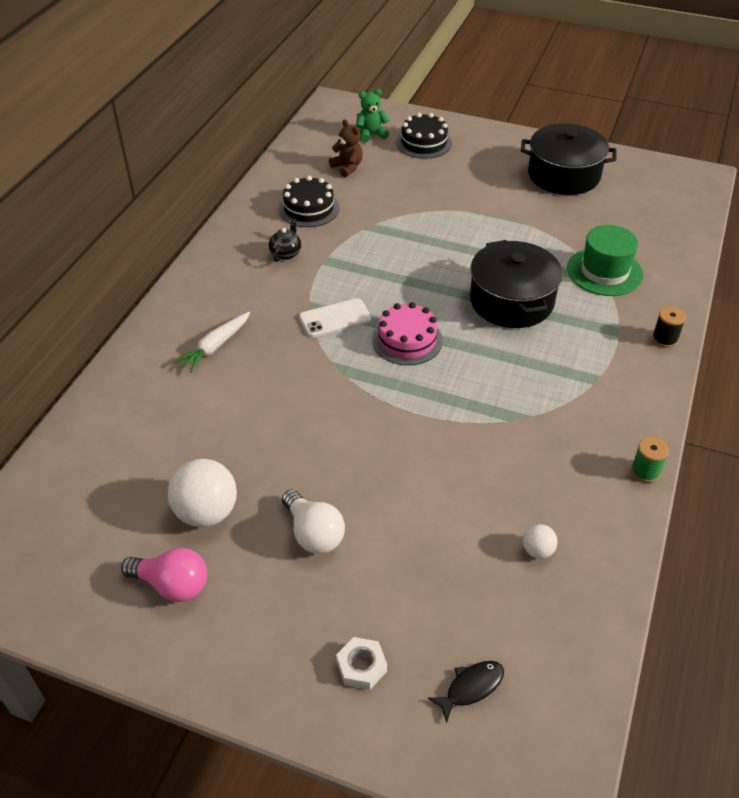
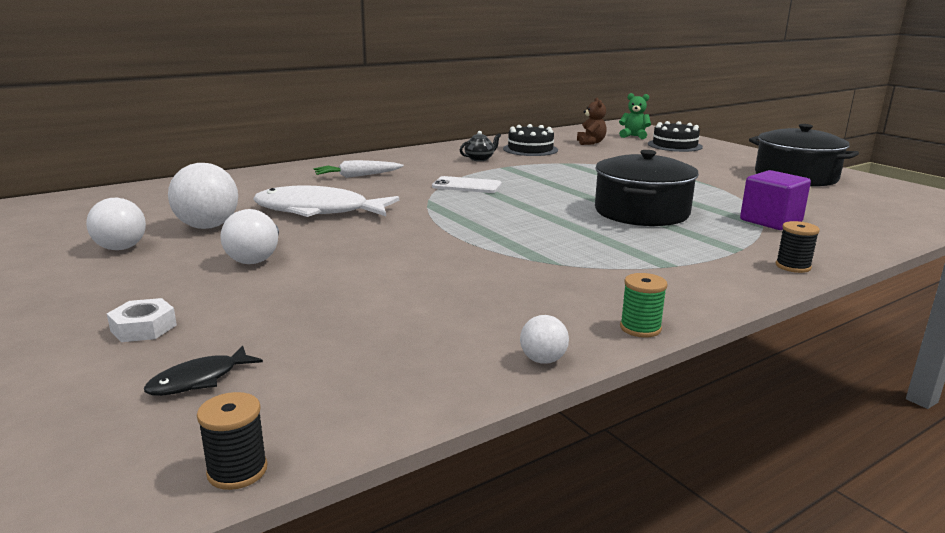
camera: 35 degrees right, 25 degrees down
(172, 585) = (118, 245): pink light bulb -> white light bulb
(266, 433) = (318, 211): none -> white fish
(407, 340) = (508, 206): pink cake -> none
(471, 687) = (199, 380): black fish -> black fish turned 135 degrees clockwise
(537, 550) = (428, 331): white ball -> white ball (543, 360)
(586, 736) = (237, 471): none -> black spool
(604, 271) = (770, 221): green hat -> purple cube

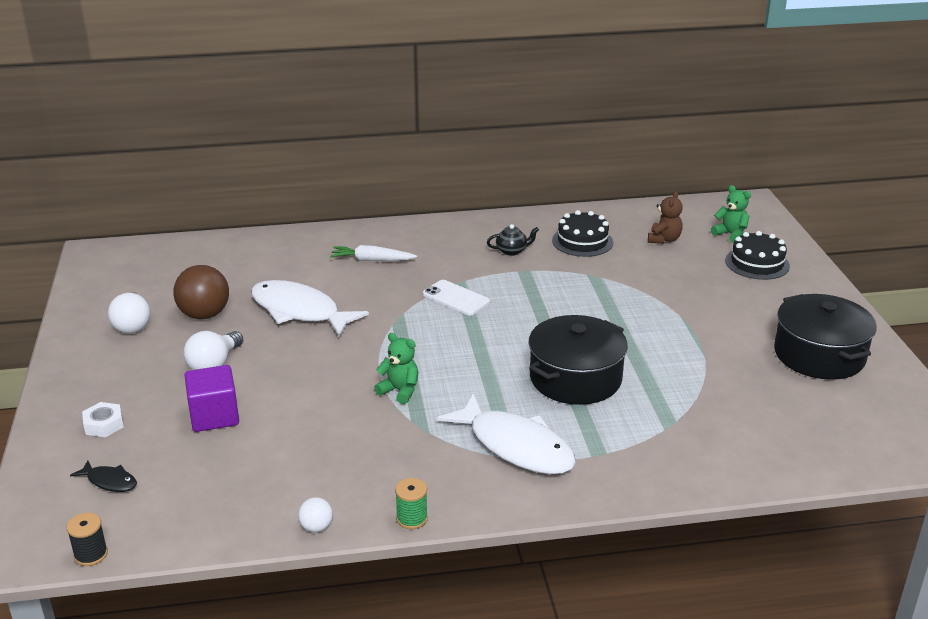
camera: 25 degrees right, 10 degrees up
(199, 380) = (109, 481): black fish -> black fish turned 135 degrees counterclockwise
(207, 226) = (204, 315): white ball -> brown ball
(492, 243) = (400, 391): none -> green teddy bear
(658, 258) = (515, 446): none -> white fish
(770, 221) = (685, 422): purple cube -> purple cube (214, 416)
(793, 266) = (619, 487): black spool -> none

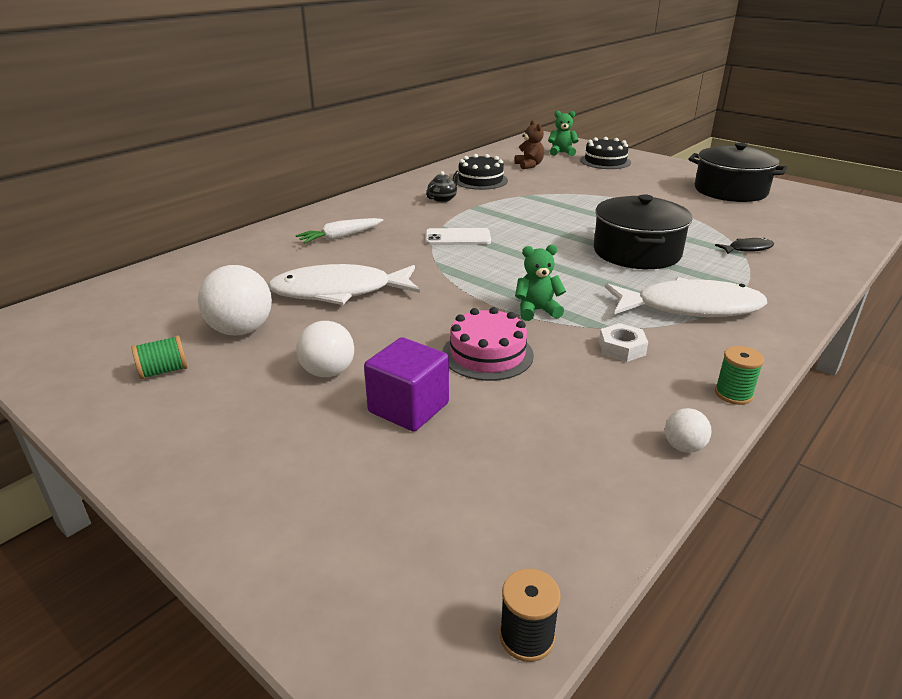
camera: 40 degrees left, 0 degrees up
(104, 424) = (289, 481): white nut -> white nut (622, 348)
(109, 481) = (402, 536): black fish -> black fish (747, 249)
(132, 325) = (164, 371): white light bulb -> green spool
(204, 315) = (241, 330): brown ball -> white ball
(312, 406) = (487, 354): none -> pink cake

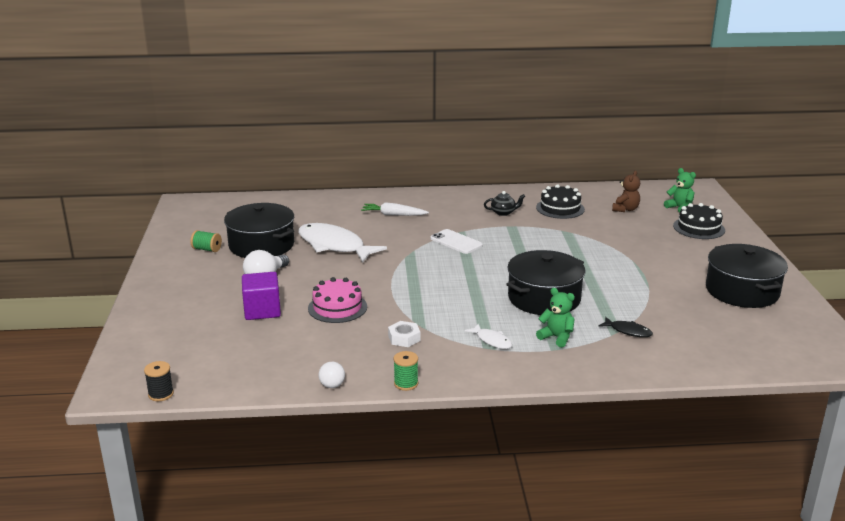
camera: 45 degrees right, 5 degrees down
(241, 330) = (261, 245): white ball -> black pot
(537, 311) = (405, 300): green teddy bear -> green teddy bear (556, 337)
(690, 307) = (492, 340): white fish -> white fish, size x0.45

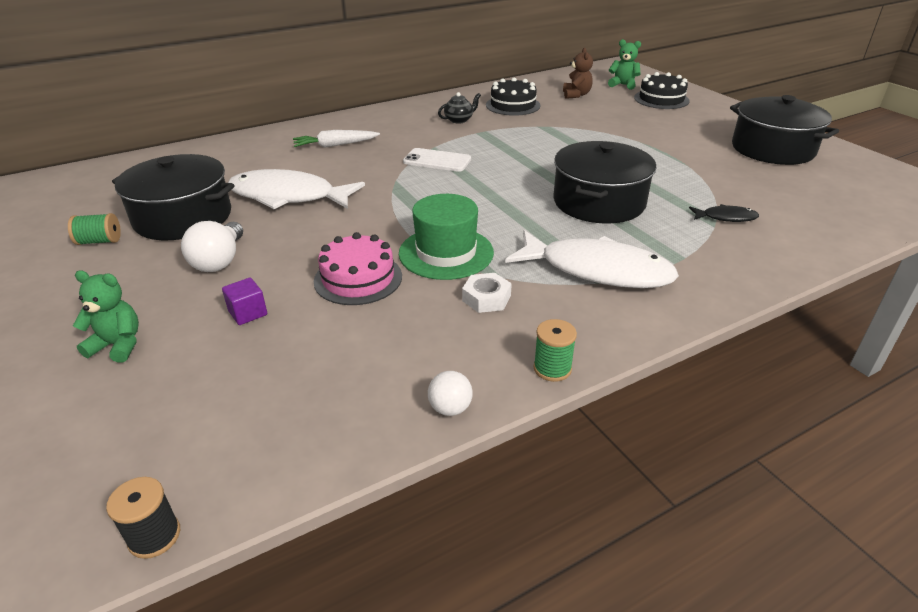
camera: 25 degrees left, 10 degrees up
(262, 310) = (248, 313): purple cube -> purple cube, size x0.55
(404, 306) = (446, 253): none -> green hat
(492, 340) = (597, 270): white fish -> white fish, size x2.22
(556, 337) = (663, 245): green teddy bear -> green teddy bear (118, 345)

